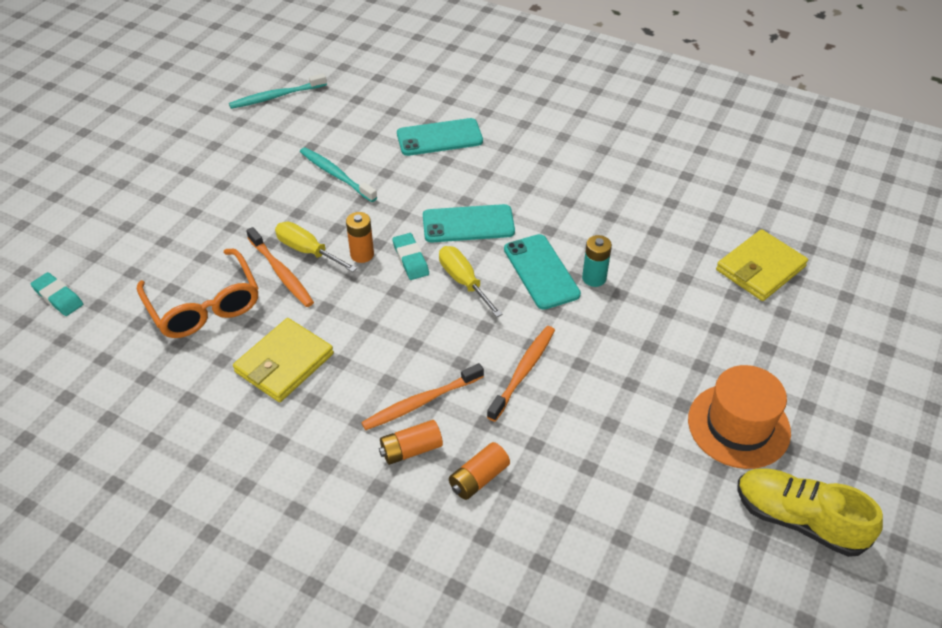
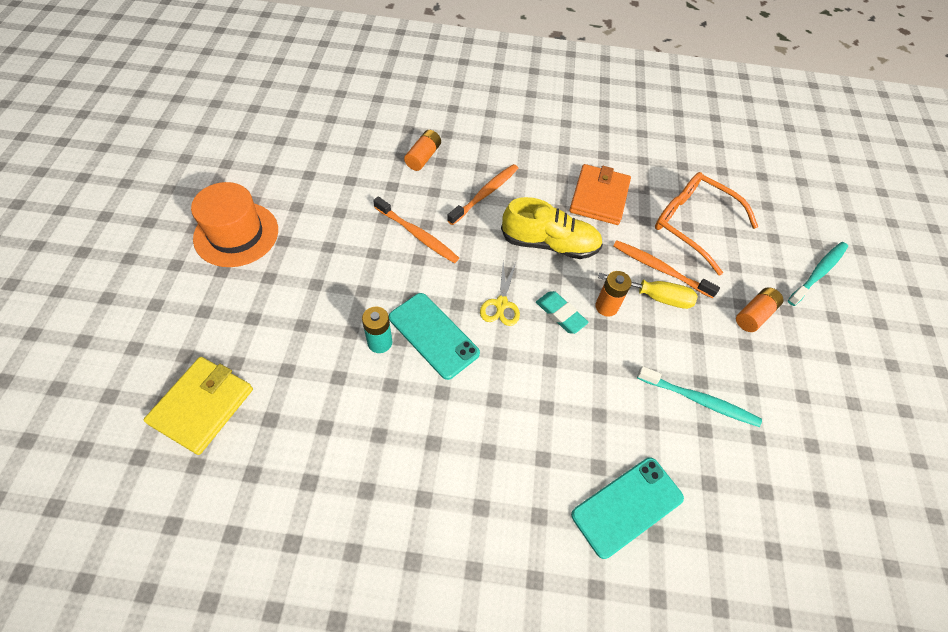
camera: 155 degrees right, 10 degrees up
(58, 297) = (800, 203): turquoise eraser -> none
(276, 96) = (868, 515): turquoise toothbrush -> turquoise toothbrush (818, 272)
(284, 363) = (599, 197): yellow wallet -> orange wallet
(411, 450) = (476, 163): orange battery -> orange battery (754, 315)
(463, 281) = (501, 304): yellow screwdriver -> yellow scissors
(468, 224) = (528, 374): turquoise phone -> none
(523, 371) = (417, 235): orange toothbrush -> orange toothbrush turned 60 degrees counterclockwise
(798, 520) = (196, 180): yellow shoe -> yellow shoe (549, 244)

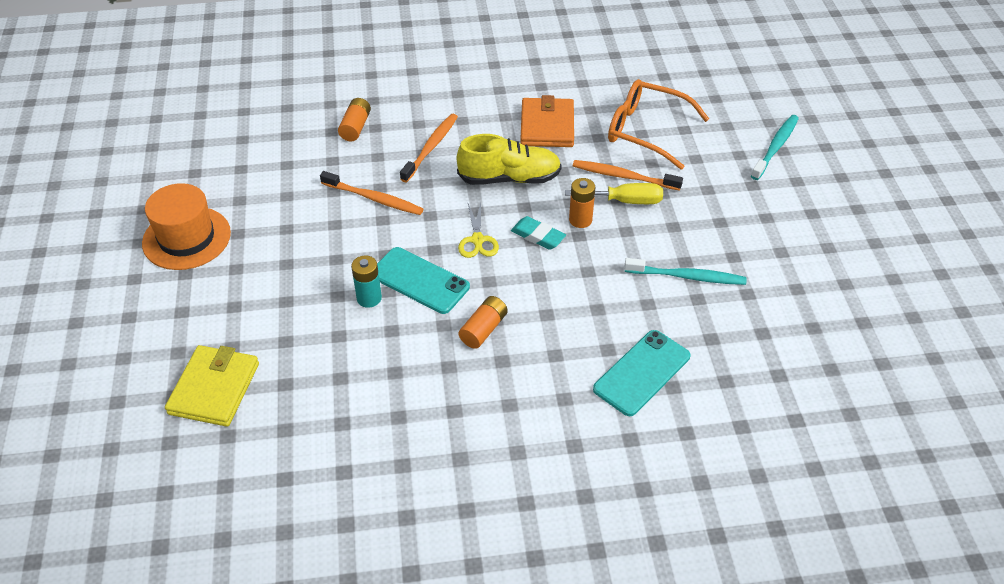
camera: 10 degrees left, 10 degrees down
(754, 315) = (722, 196): orange battery -> orange battery (483, 329)

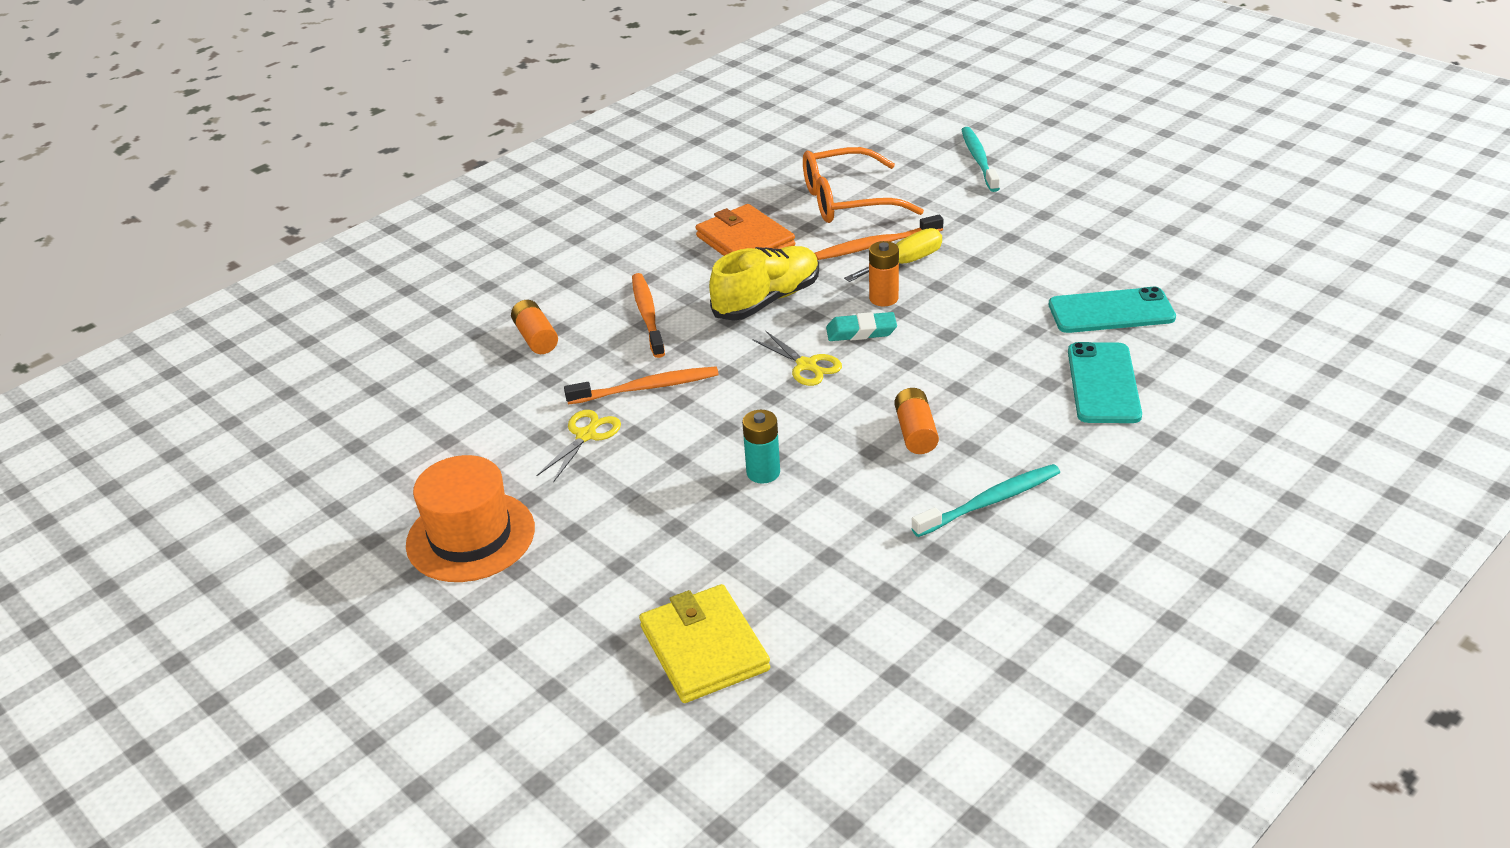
camera: 35 degrees left, 10 degrees down
(308, 210) = (586, 435): none -> yellow scissors
(419, 281) = (795, 429): turquoise phone -> turquoise phone (1111, 311)
(688, 277) = (1040, 291): turquoise toothbrush -> turquoise toothbrush (991, 501)

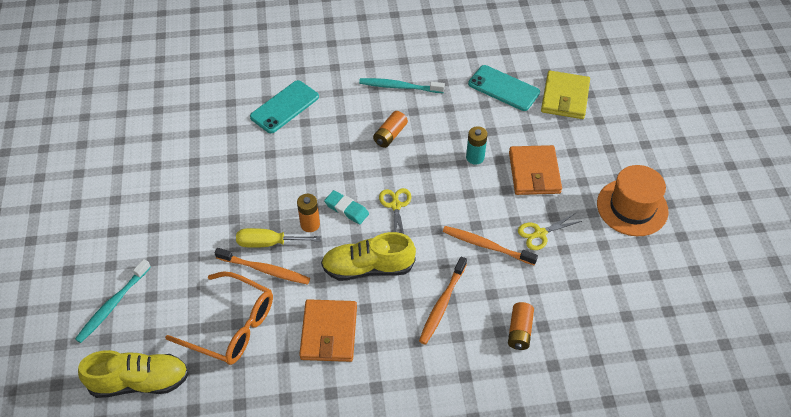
camera: 145 degrees left, 15 degrees up
(656, 501) = (534, 172): none -> orange wallet
(873, 141) = (139, 382): none -> yellow shoe
(1111, 311) = (224, 140): turquoise phone -> turquoise phone (503, 88)

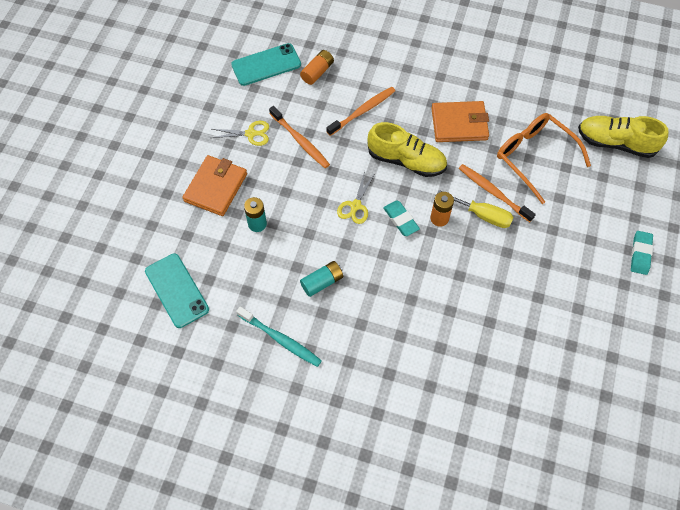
camera: 155 degrees left, 10 degrees up
(99, 265) = (640, 254): none -> turquoise eraser
(112, 305) = (631, 212): turquoise toothbrush -> none
(284, 107) = (414, 365): turquoise phone -> turquoise phone (266, 65)
(329, 332) = (459, 124): orange wallet -> orange wallet turned 60 degrees clockwise
(390, 135) = (322, 282): orange battery -> turquoise battery
(565, 97) = (126, 253): yellow wallet -> none
(632, 207) = (160, 125): orange hat -> none

